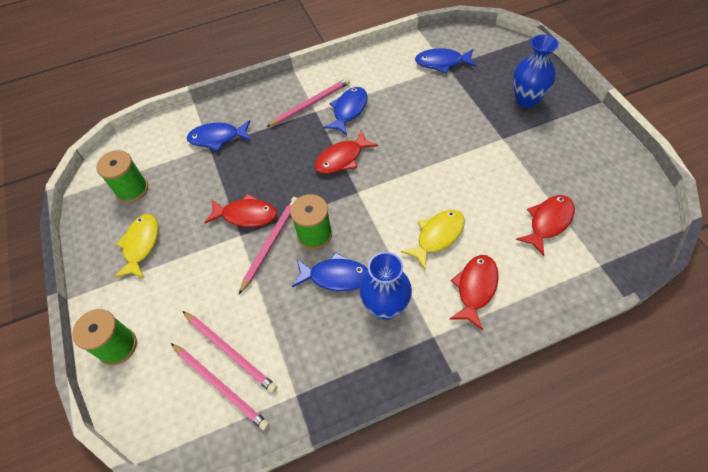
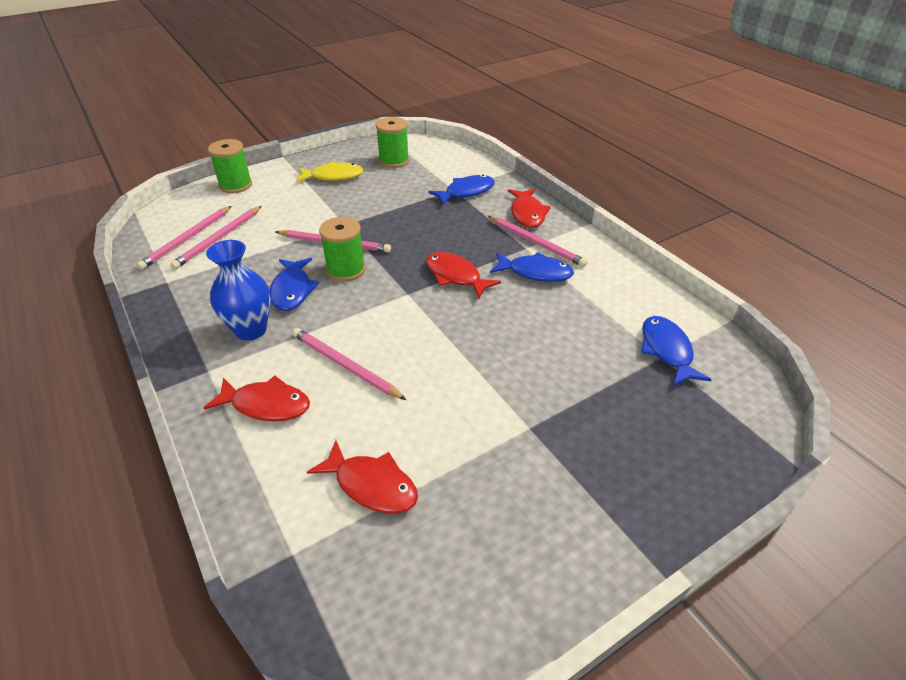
camera: 75 degrees right, 15 degrees down
(217, 138) = (466, 192): blue fish -> blue fish turned 75 degrees clockwise
(246, 215) = (369, 224): red fish -> red fish (527, 214)
(437, 236) = (345, 365): yellow fish -> pink pencil
(526, 100) = (626, 458): blue vase -> none

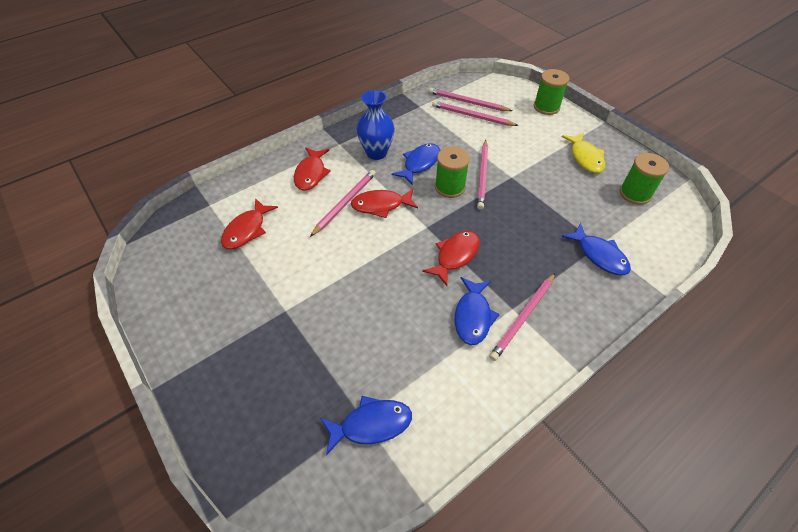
camera: 85 degrees right, 10 degrees up
(292, 290) = (420, 163): blue fish -> blue fish turned 135 degrees clockwise
(527, 214) = (576, 310): red fish -> red fish (381, 205)

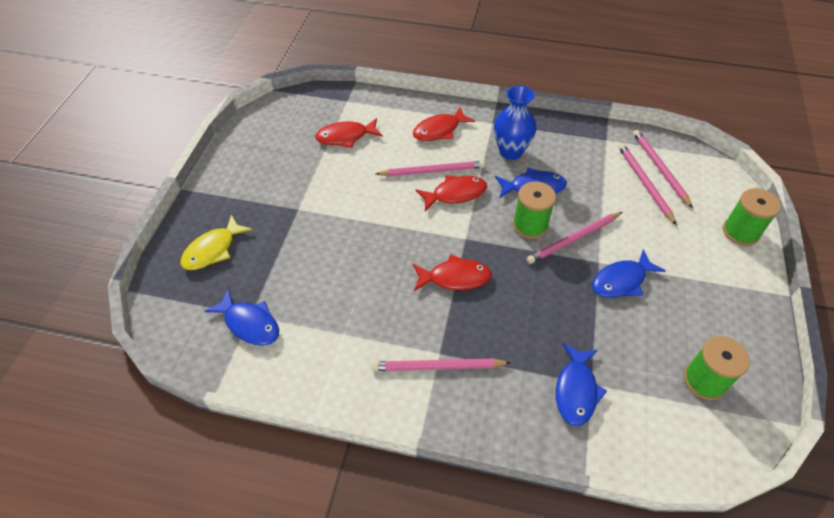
camera: 50 degrees right, 0 degrees up
(381, 205) = (455, 194): red fish -> red fish turned 120 degrees clockwise
(473, 316) = (403, 329): blue fish -> blue fish (621, 281)
(585, 158) = (704, 307): yellow fish -> yellow fish (213, 250)

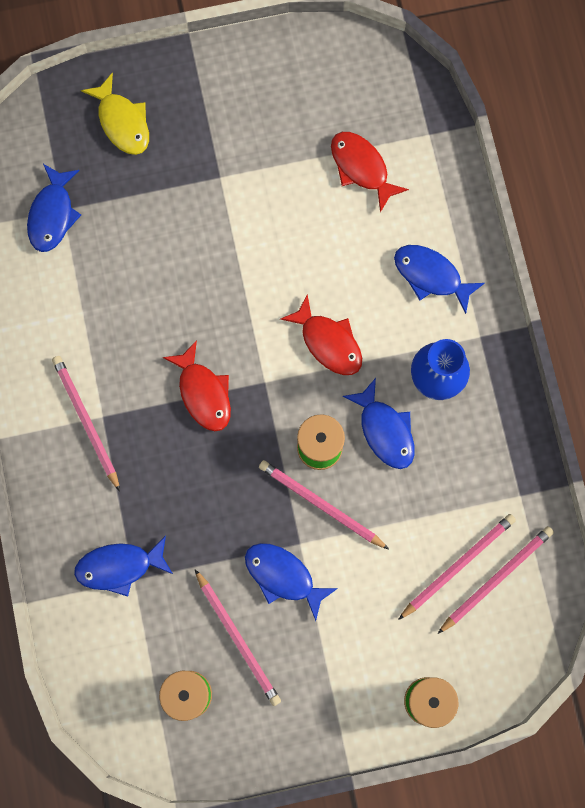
camera: 65 degrees right, 25 degrees up
(213, 250) = (122, 122): yellow fish -> yellow fish turned 135 degrees counterclockwise
(432, 171) = (354, 299): pink pencil -> pink pencil (238, 639)
(439, 130) = (431, 276): red fish -> blue fish

